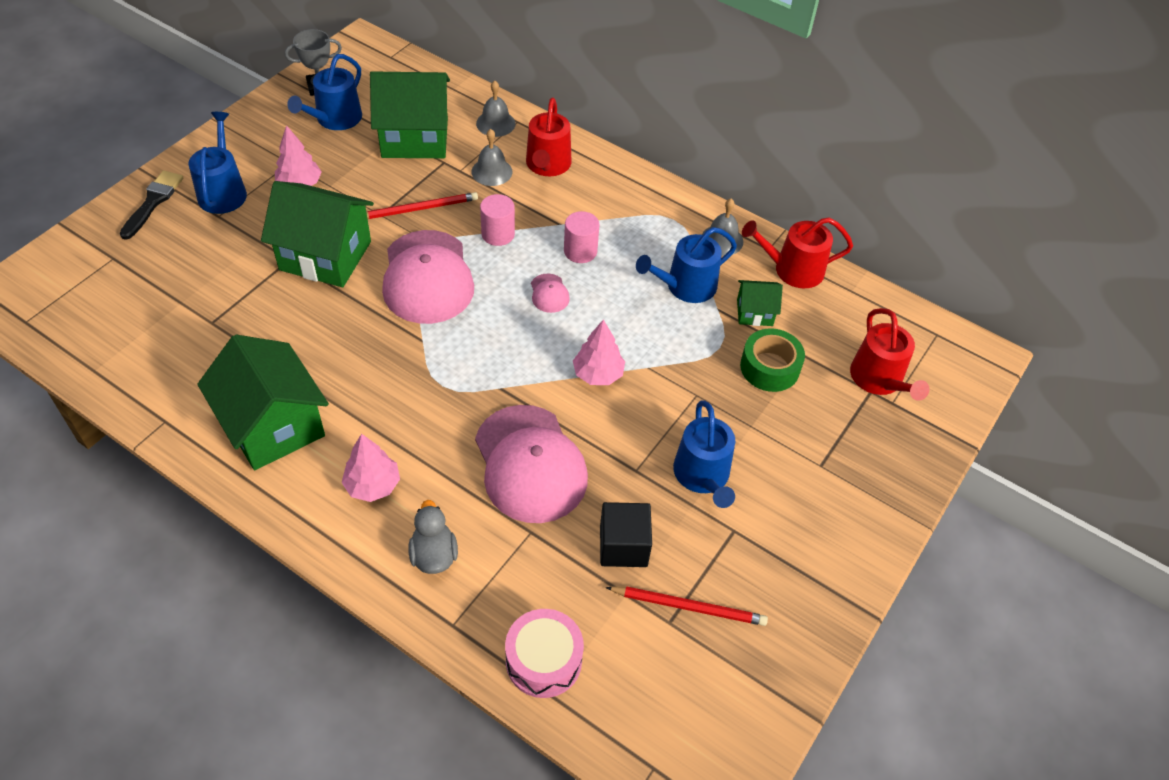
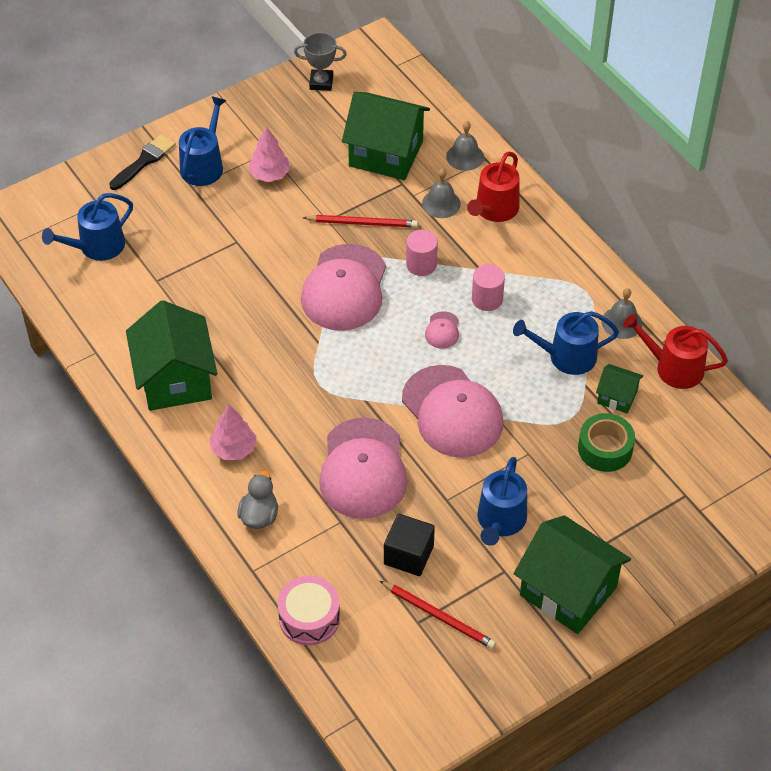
camera: 25 degrees right, 0 degrees up
(325, 256) = (267, 246): green house -> green house (568, 591)
(335, 119) = (323, 118): blue watering can -> blue watering can (97, 247)
(598, 374) = (452, 412): pink tree -> pink cap
(879, 380) = (699, 487): red watering can -> none

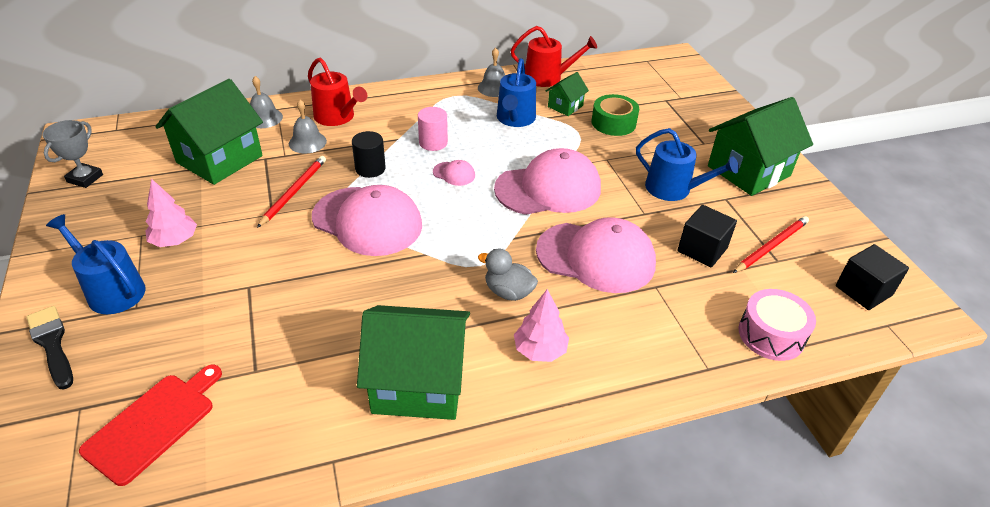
camera: 75 degrees left, 10 degrees down
(97, 247) = (153, 424): blue watering can -> red cutting board
(259, 515) = (636, 347): grey duck -> grey duck (508, 292)
(400, 699) = (863, 291): none -> black cube
(421, 264) = (370, 168): pink cylinder -> black cylinder
(673, 368) = (547, 77): red watering can -> red watering can turned 120 degrees counterclockwise

